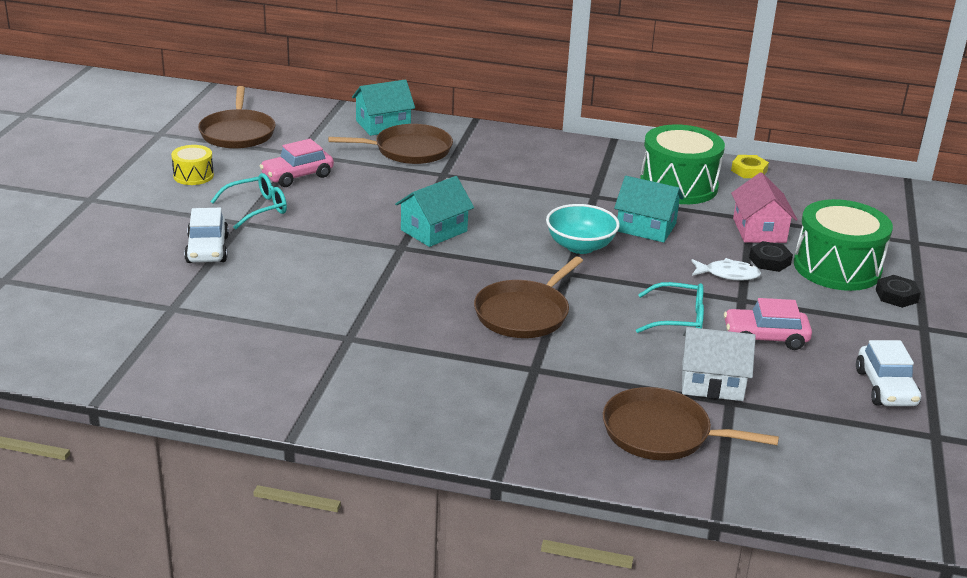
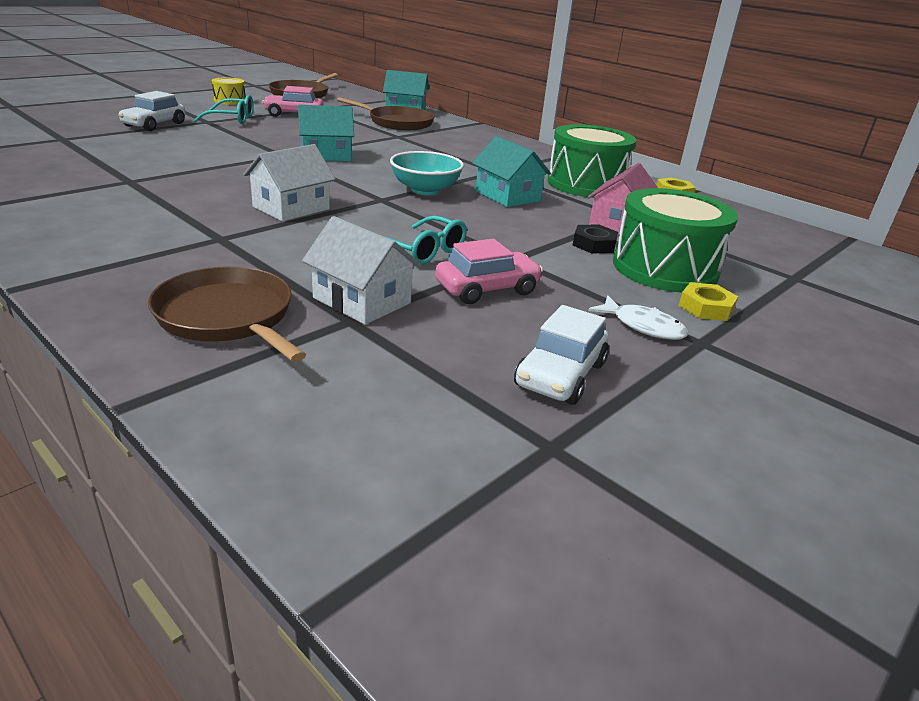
camera: 30 degrees right, 0 degrees up
(524, 313) = (291, 208): brown pan -> white house
(728, 274) = (532, 240): white fish -> white fish (643, 326)
(765, 337) = (487, 289): pink car -> pink car turned 120 degrees clockwise
(896, 296) = (706, 307): black nut -> yellow nut

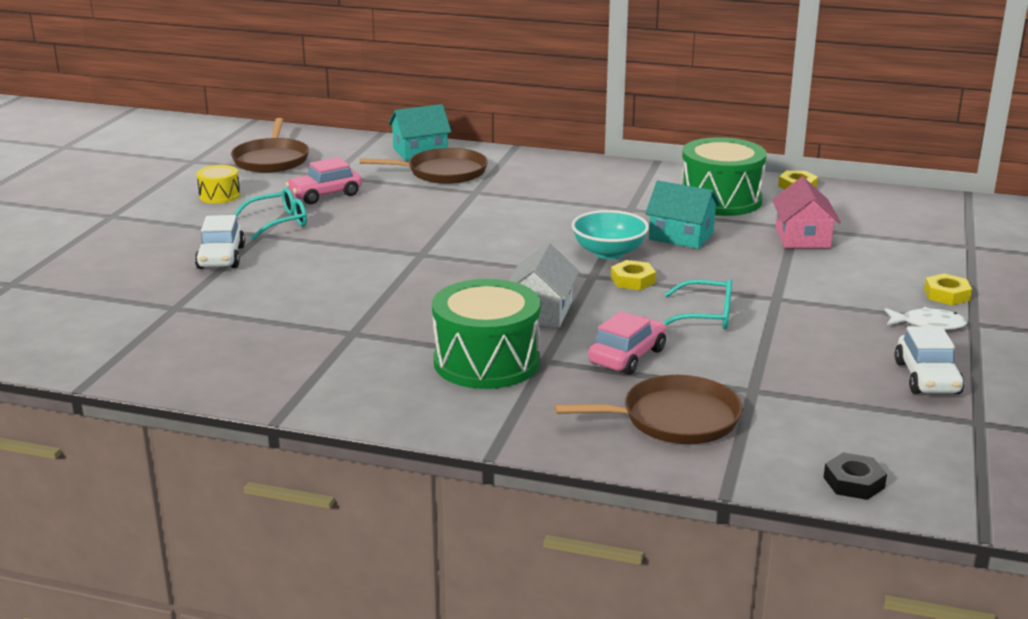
camera: 25 degrees left, 5 degrees down
(228, 317) = (674, 419): brown pan -> brown pan turned 150 degrees clockwise
(326, 155) = (457, 240): turquoise house -> none
(362, 300) = (735, 373): white house -> none
(408, 211) = (633, 280): none -> yellow nut
(487, 289) = (798, 332): pink car -> pink car (627, 356)
(594, 244) = (810, 264): black nut -> black nut (853, 482)
(664, 268) = (883, 270): green drum -> green drum (486, 362)

